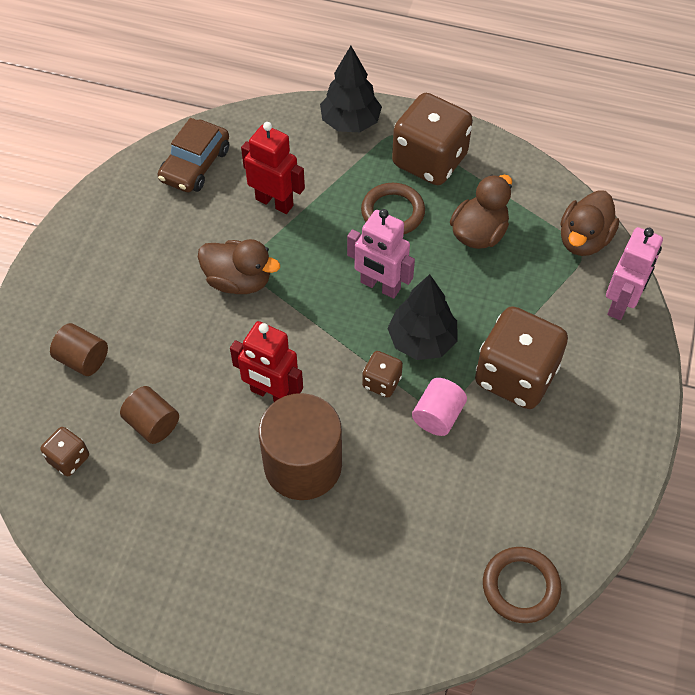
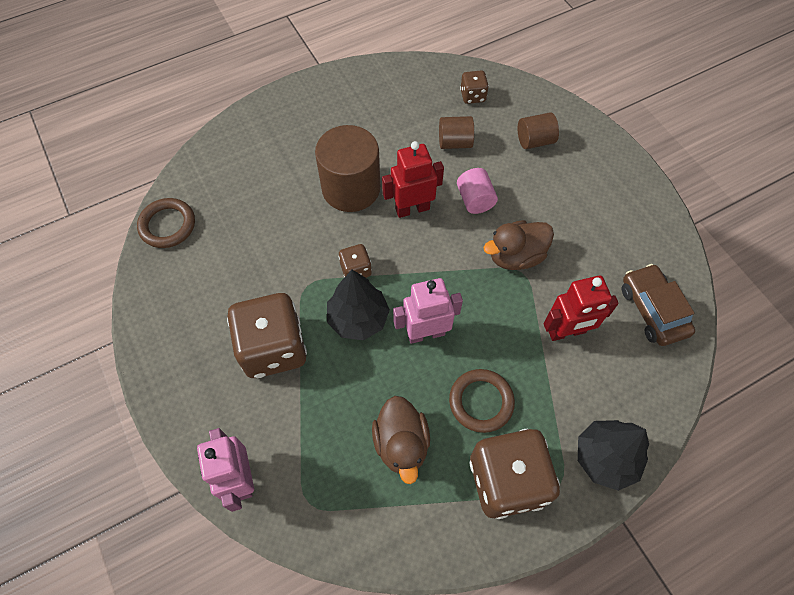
camera: 135 degrees right, 5 degrees up
(438, 416) = (300, 278): pink cylinder -> pink cylinder (475, 200)
(583, 240) = (316, 517): brown duck -> none

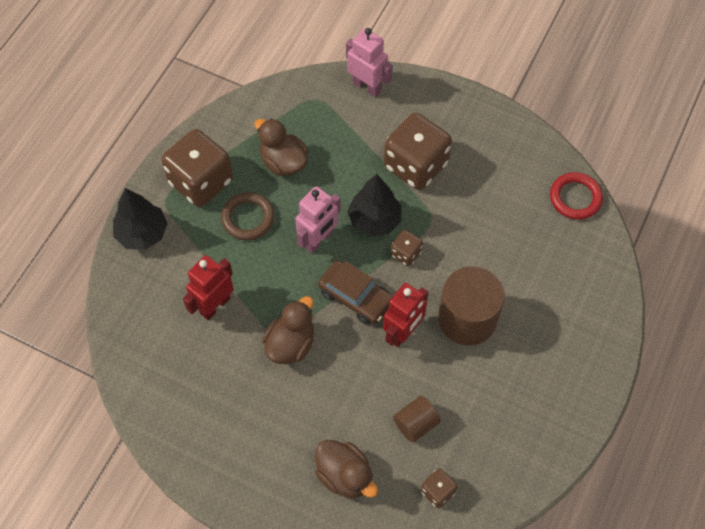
camera: 145 degrees right, 0 degrees up
(167, 225) = (575, 198): brown ring -> red ring
(475, 200) = (357, 375): pink cylinder -> none
(534, 141) = (345, 475): brown cylinder -> brown duck
(652, 310) = (156, 365): brown car -> brown car (356, 297)

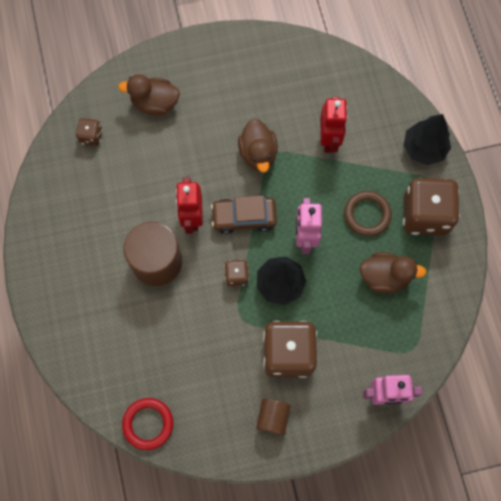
camera: 140 degrees right, 10 degrees up
(416, 423) = (136, 166): brown cylinder -> brown cylinder (273, 418)

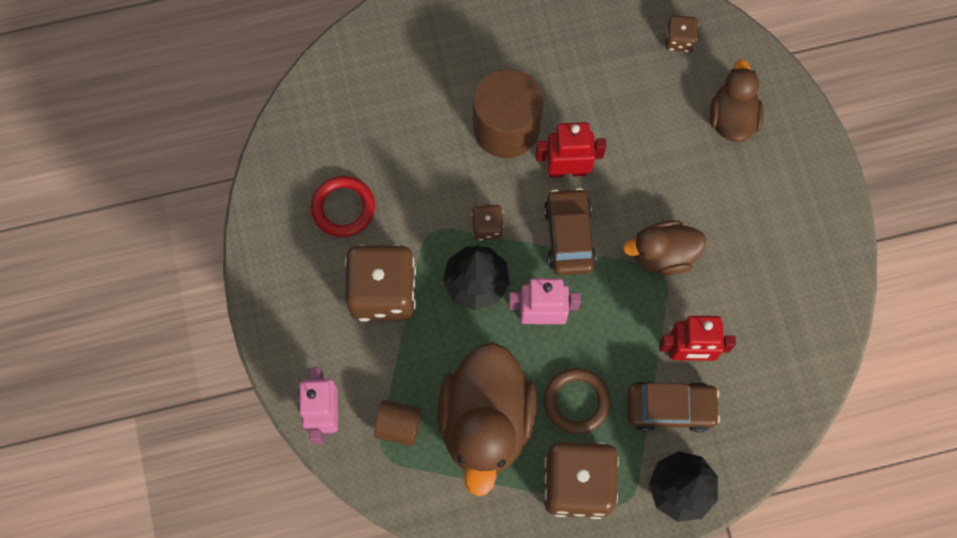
camera: 90 degrees right, 0 degrees up
(148, 424) = (299, 124): red ring -> red ring (343, 208)
(273, 418) = (301, 271): brown cylinder -> brown cylinder (399, 425)
(369, 153) = (670, 408): none -> brown car
(384, 277) = (486, 422): brown duck -> brown duck, size x1.72

